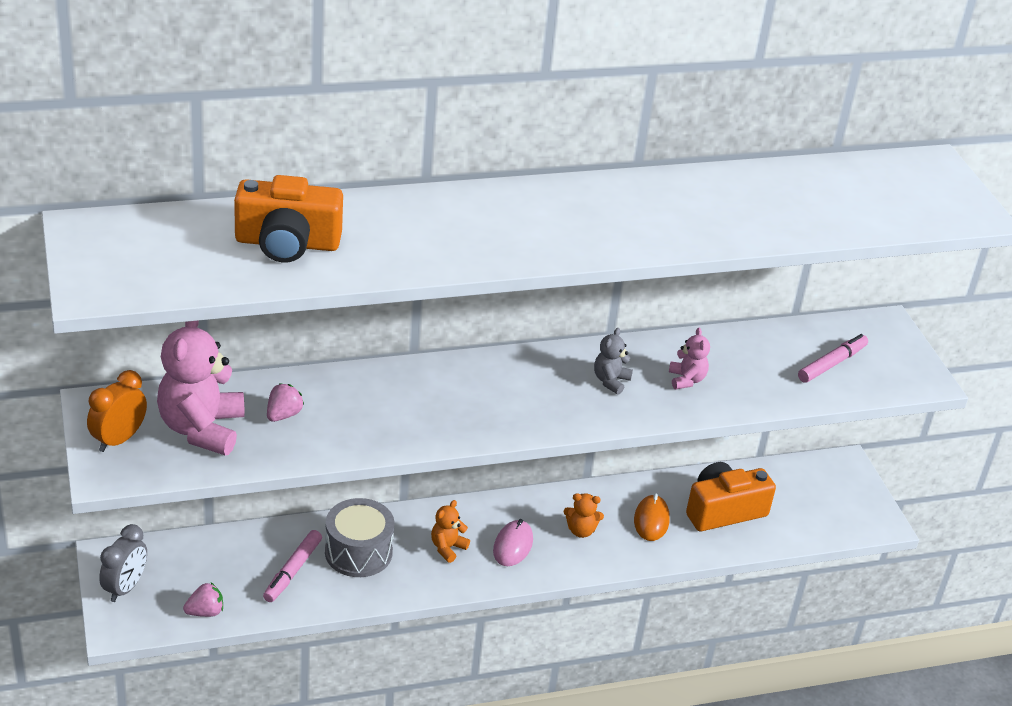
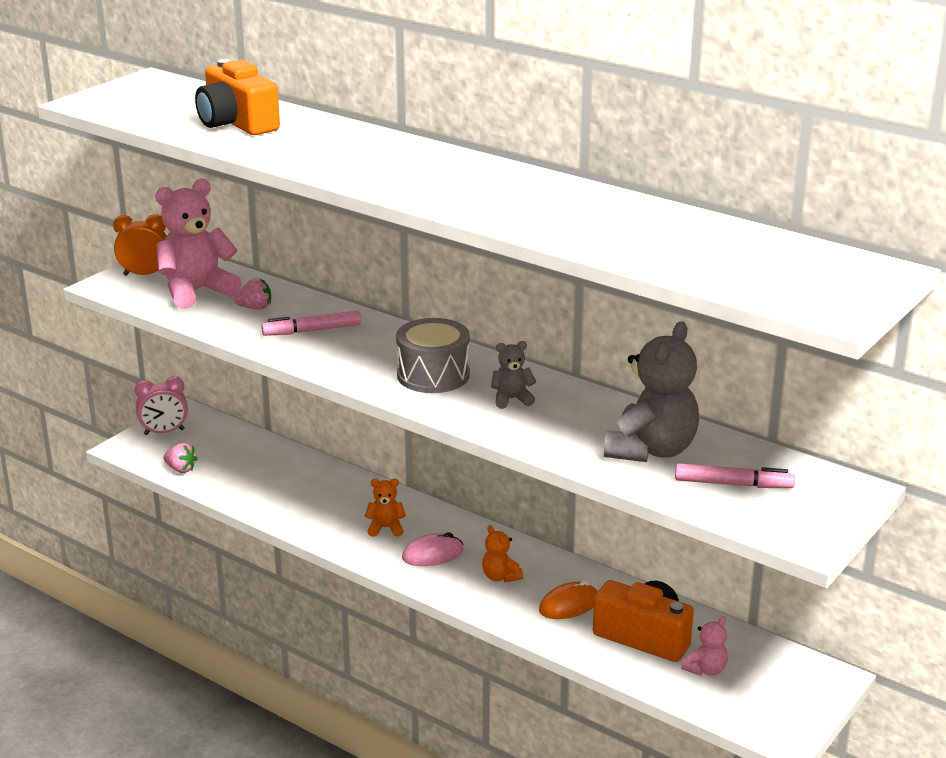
camera: 55 degrees right, 10 degrees down
(125, 587) = (164, 432): grey clock -> pink clock
(292, 571) = (267, 480): pink marker -> pink marker (312, 330)
(358, 552) = (324, 495): grey drum -> grey drum (433, 375)
(686, 380) = (575, 428): pink teddy bear -> pink teddy bear (706, 669)
(752, 367) = (651, 450): none -> grey teddy bear

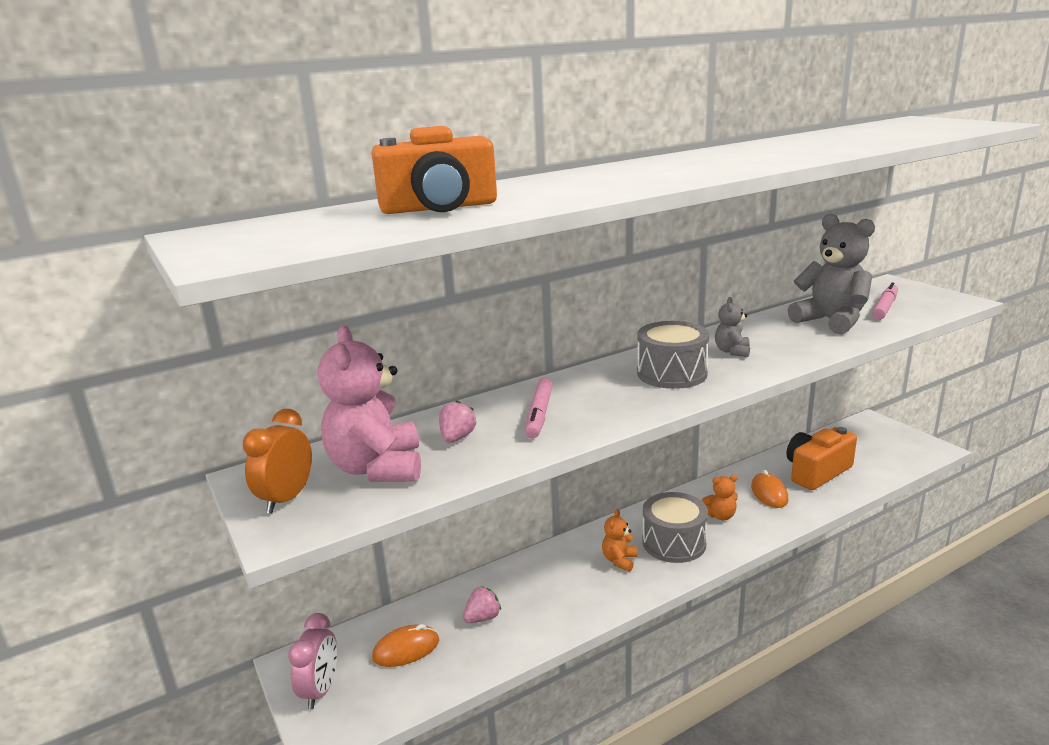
camera: 65 degrees left, 5 degrees down
(181, 469) = (416, 688): pink strawberry -> pink strawberry (482, 618)
(219, 453) = (406, 649): none -> orange mouse
(433, 554) = (674, 543): pink mouse -> grey drum
(706, 669) = (859, 458): pink teddy bear -> none

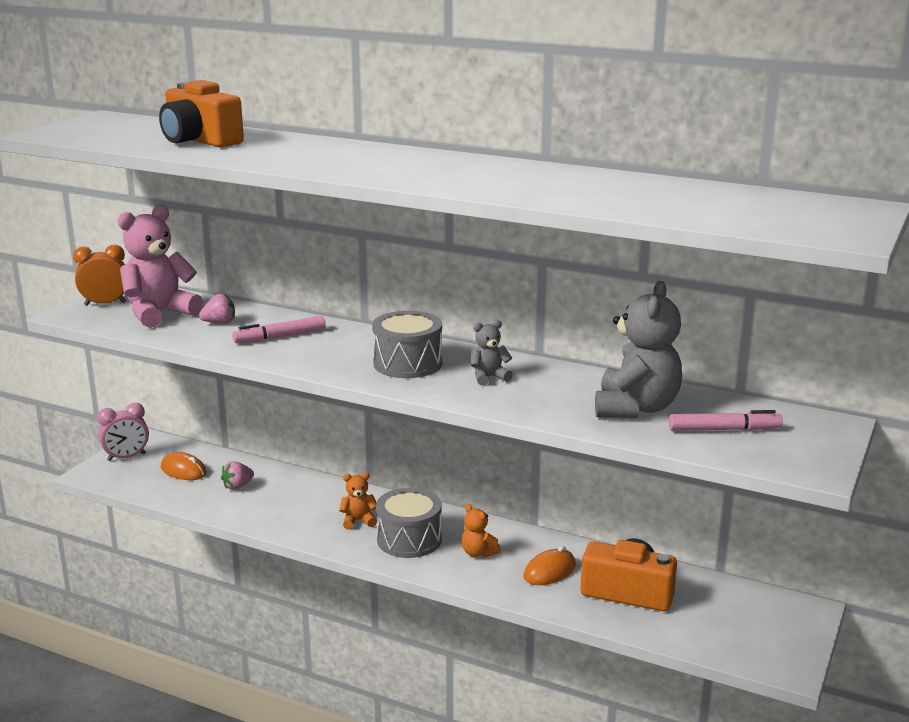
camera: 55 degrees right, 0 degrees up
(482, 618) = (237, 486): pink strawberry -> pink strawberry turned 120 degrees clockwise

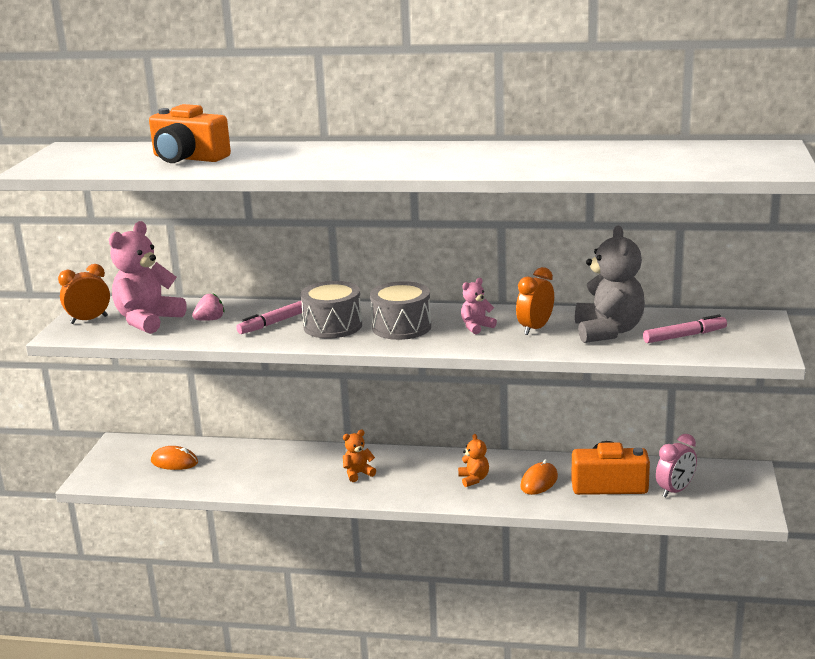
camera: 15 degrees left, 0 degrees up
(126, 457) = (113, 460): pink clock -> pink clock (675, 490)
(237, 486) = (233, 466): pink strawberry -> none
(409, 539) = (410, 480): grey drum -> grey drum (333, 326)
(478, 553) = (473, 479): orange teddy bear -> orange teddy bear turned 135 degrees counterclockwise
(489, 377) = (476, 327): grey teddy bear -> pink teddy bear
(553, 390) = (535, 328): none -> orange clock

